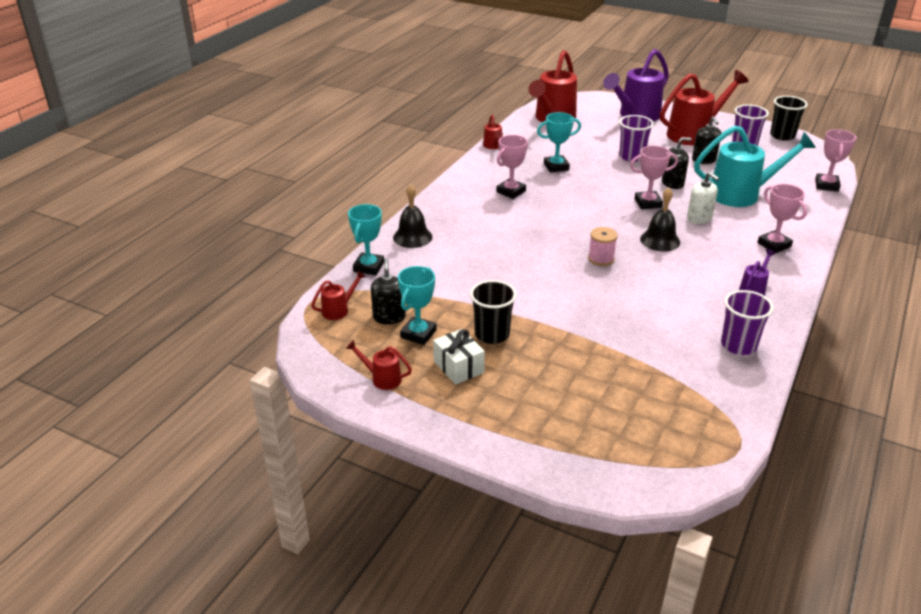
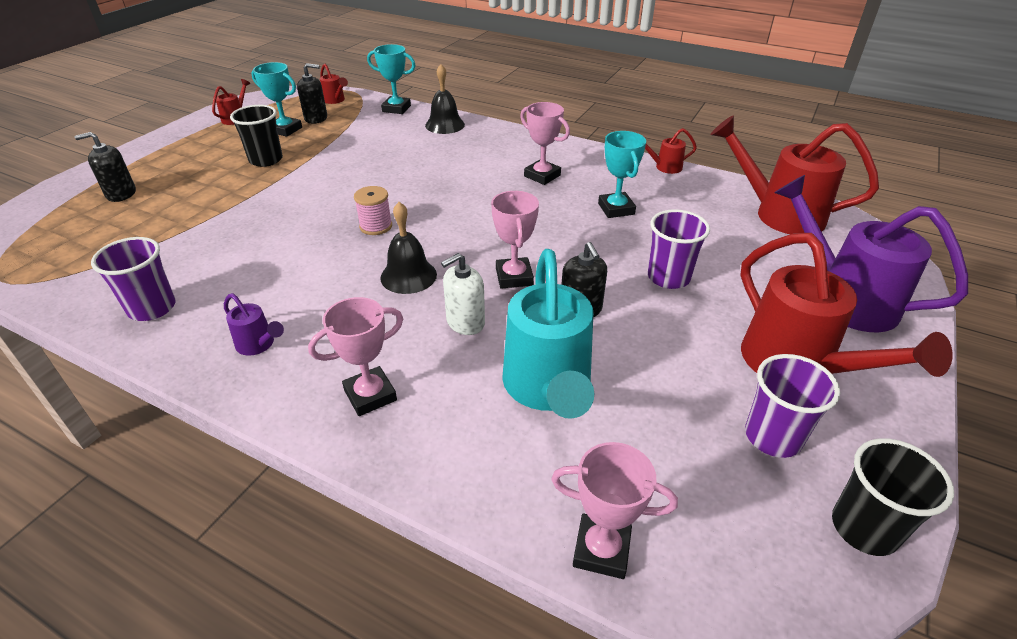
camera: 90 degrees right, 5 degrees up
(458, 367) = (229, 145): white gift -> none
(704, 160) = (681, 361): black soap dispenser -> black soap dispenser (121, 194)

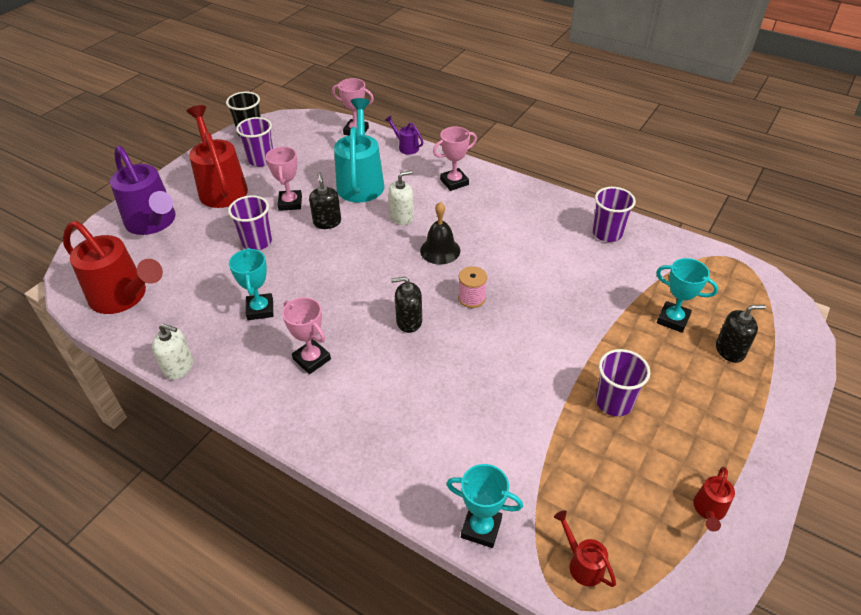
camera: 175 degrees left, 5 degrees up
(258, 345) = (525, 208): purple watering can -> purple watering can (406, 147)
(266, 160) = (614, 402): black cup -> purple cup
(285, 130) = (622, 472): turquoise trophy -> turquoise trophy (673, 319)
(316, 118) = (592, 503): black soap dispenser -> black soap dispenser (409, 321)
(445, 125) = (410, 473): black bell -> none
(514, 277) = (365, 247): pink trophy -> pink trophy (290, 203)
(664, 167) = (179, 367): red watering can -> white soap dispenser

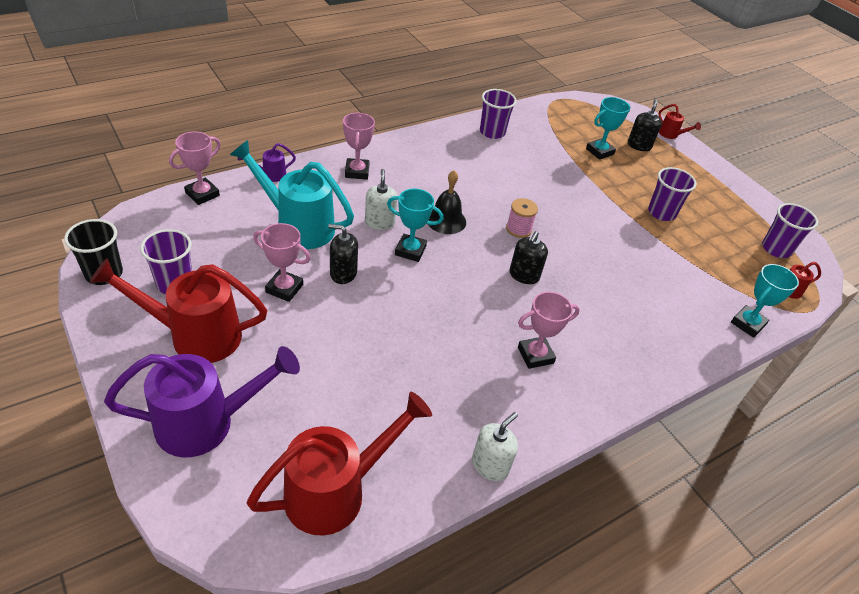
camera: 70 degrees left, 0 degrees up
(257, 242) = (330, 337): purple cup -> purple cup (776, 249)
(260, 309) = (443, 370): turquoise trophy -> turquoise trophy (410, 250)
(709, 510) = (759, 219): red watering can -> red watering can (671, 135)

